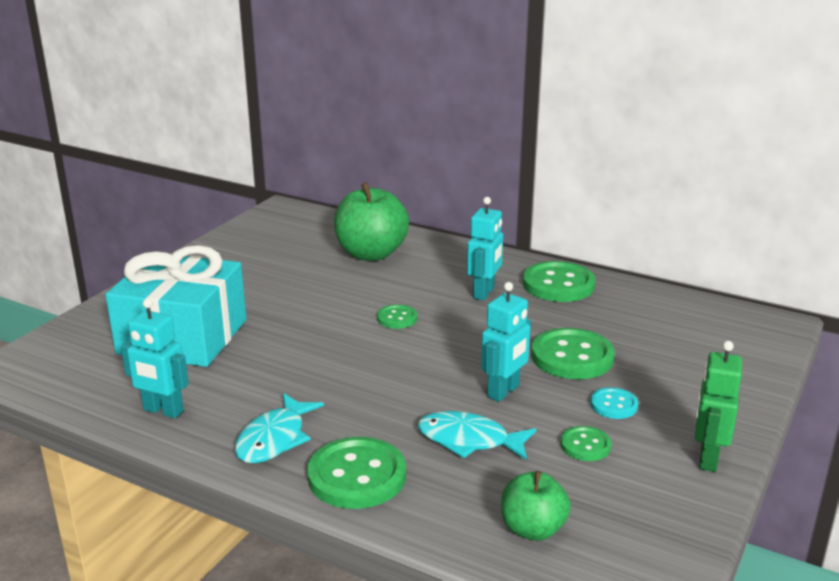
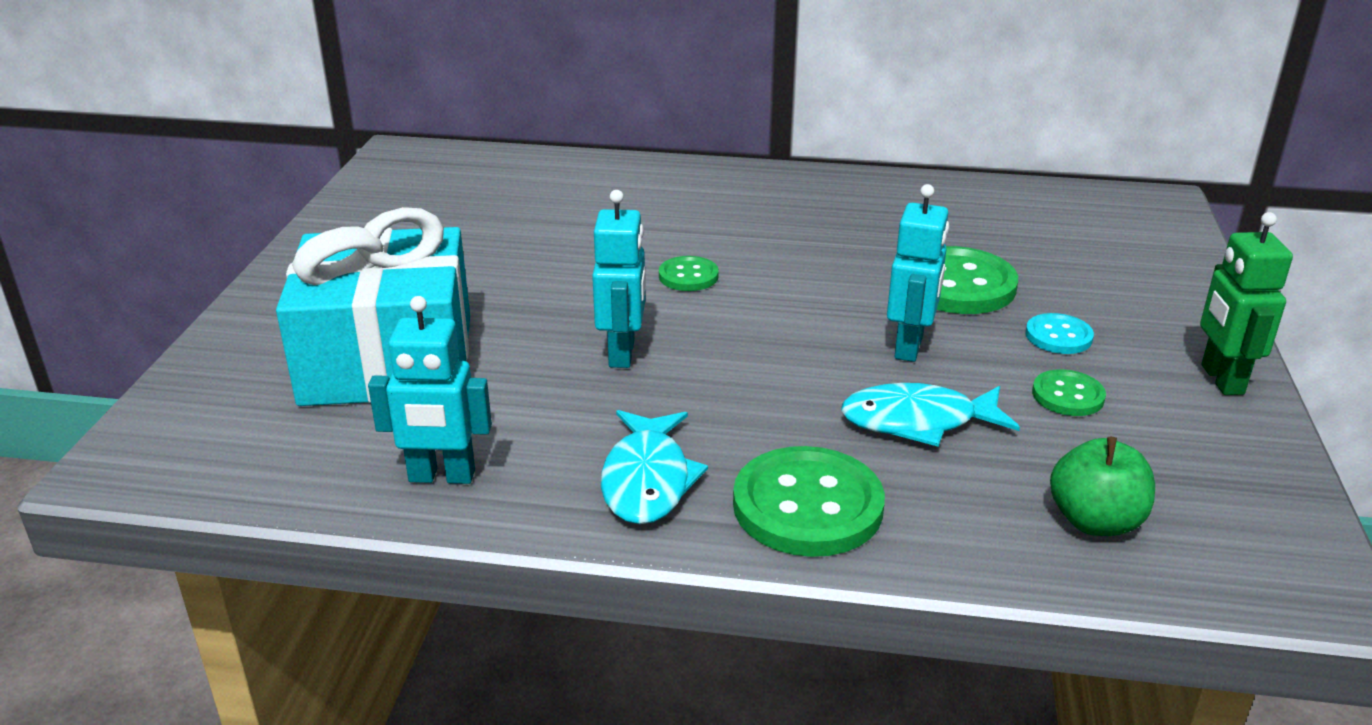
camera: 20 degrees left, 5 degrees up
(371, 254) = (582, 195): green apple -> none
(484, 293) = (778, 222): turquoise robot -> turquoise robot (622, 353)
(558, 284) = (865, 196): green button -> none

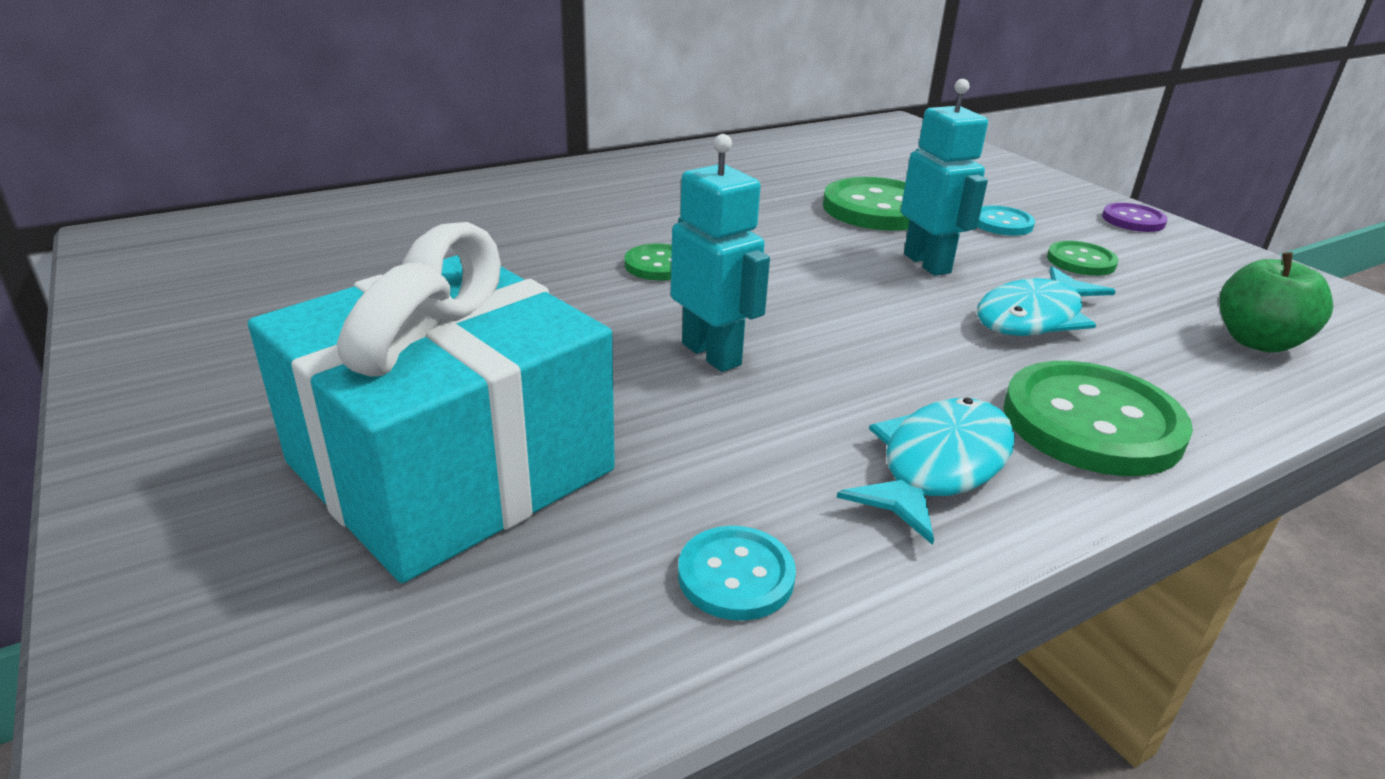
camera: 40 degrees left, 0 degrees up
(441, 476) = (736, 575): turquoise robot -> turquoise button
(647, 480) = (938, 466): turquoise fish -> turquoise fish turned 105 degrees counterclockwise
(1221, 379) = (1133, 220): green robot -> purple button

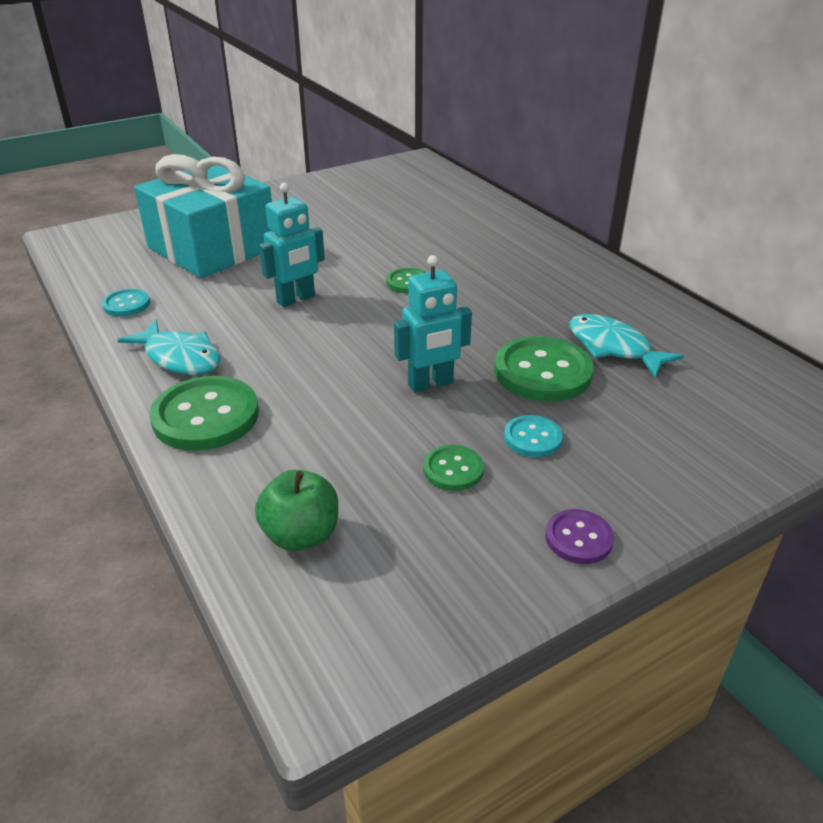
camera: 90 degrees right, 5 degrees up
(1033, 317) = (342, 420): turquoise fish -> turquoise fish (613, 348)

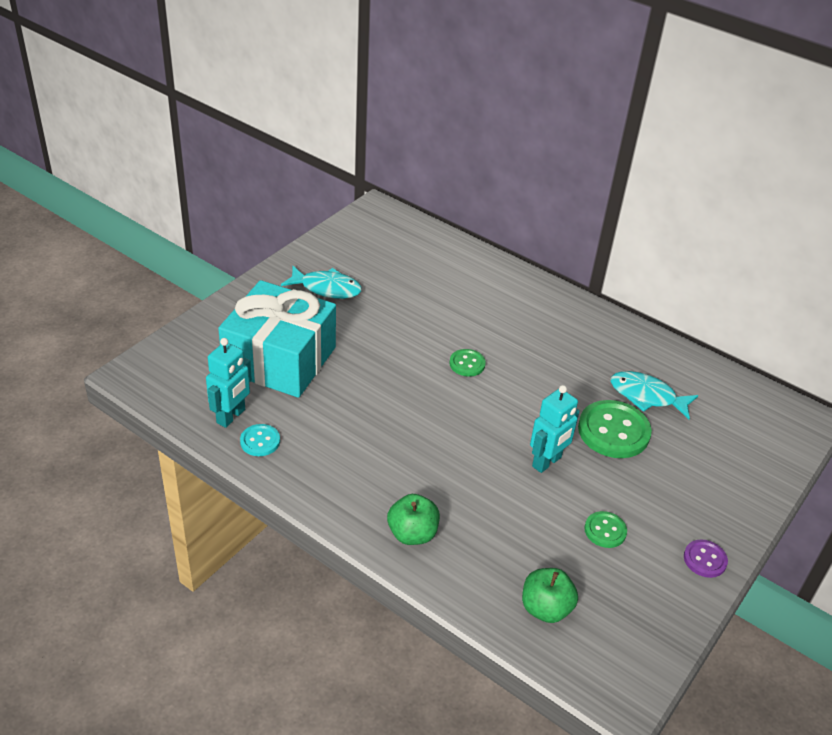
camera: 25 degrees left, 5 degrees up
(180, 357) = (349, 485): turquoise fish -> turquoise fish (326, 288)
(206, 416) = (412, 534): green button -> green apple
(296, 299) = (394, 403): turquoise robot -> turquoise robot (231, 416)
(532, 438) = (638, 491): turquoise button -> none

